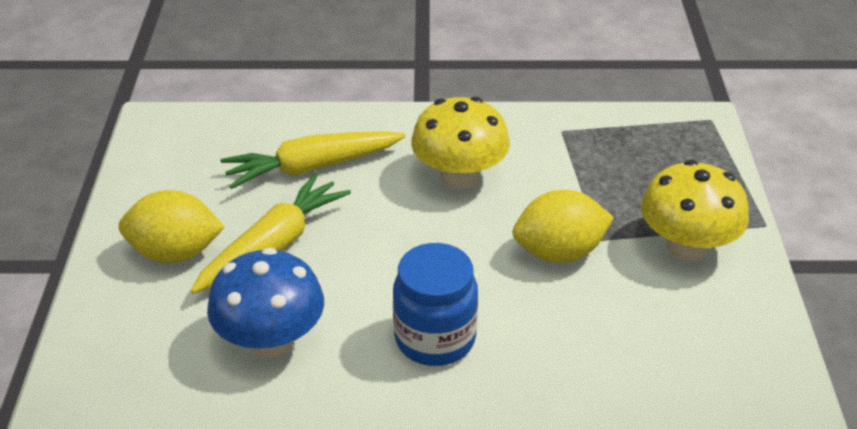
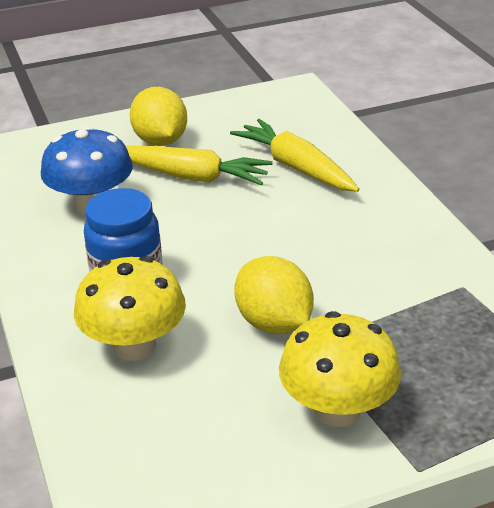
camera: 70 degrees right, 5 degrees down
(459, 177) = (340, 242): yellow mushroom -> yellow mushroom (134, 346)

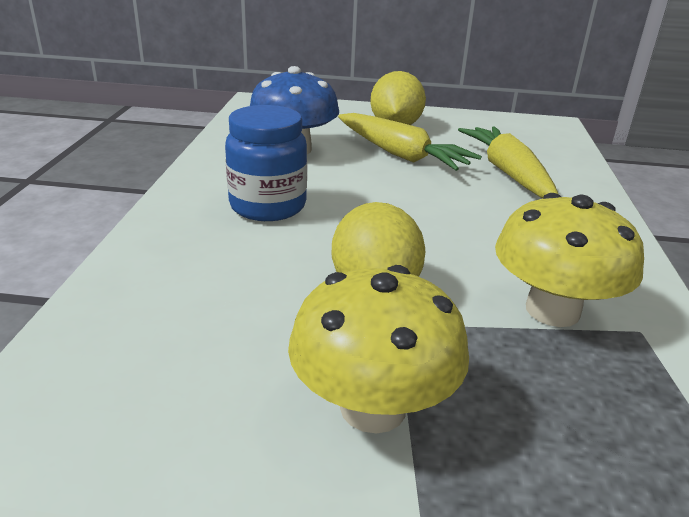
camera: 25 degrees right, 5 degrees down
(134, 346) = (215, 259): yellow mushroom -> yellow mushroom (552, 310)

